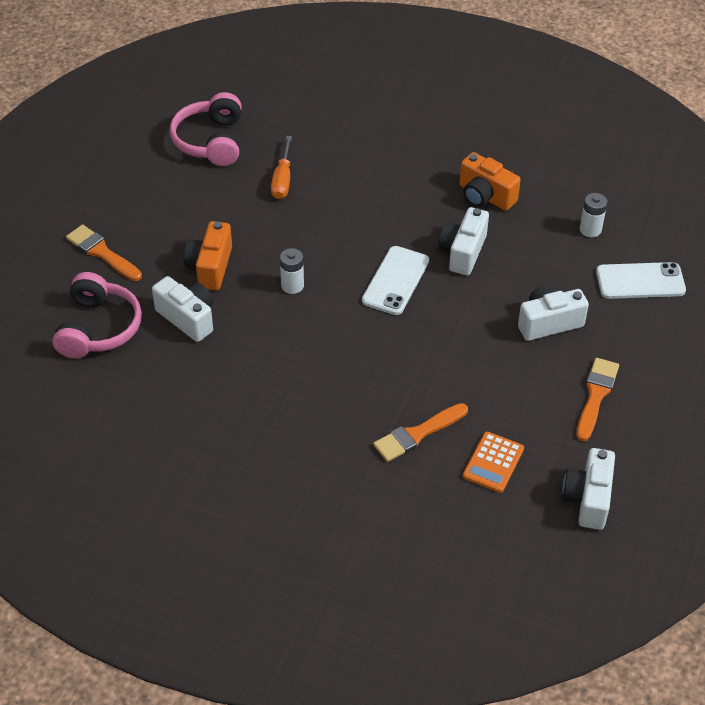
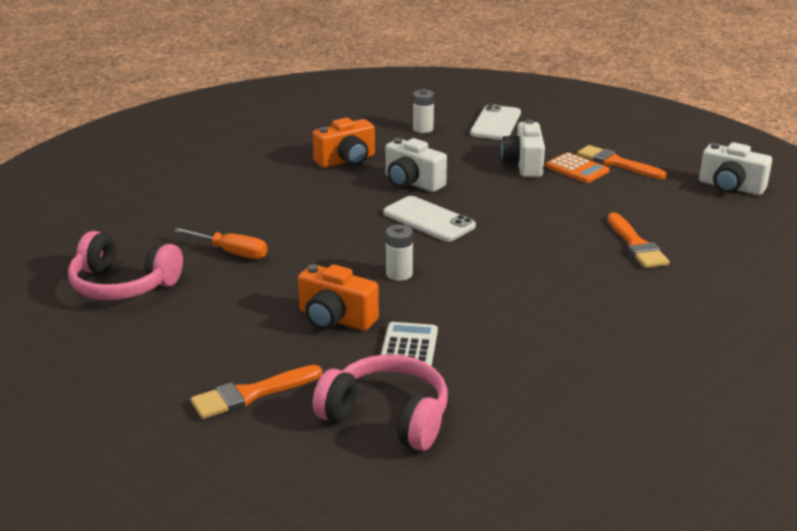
camera: 70 degrees left, 20 degrees down
(188, 318) = (409, 347): white camera -> white calculator
(493, 462) = (681, 217): orange calculator -> orange calculator (576, 169)

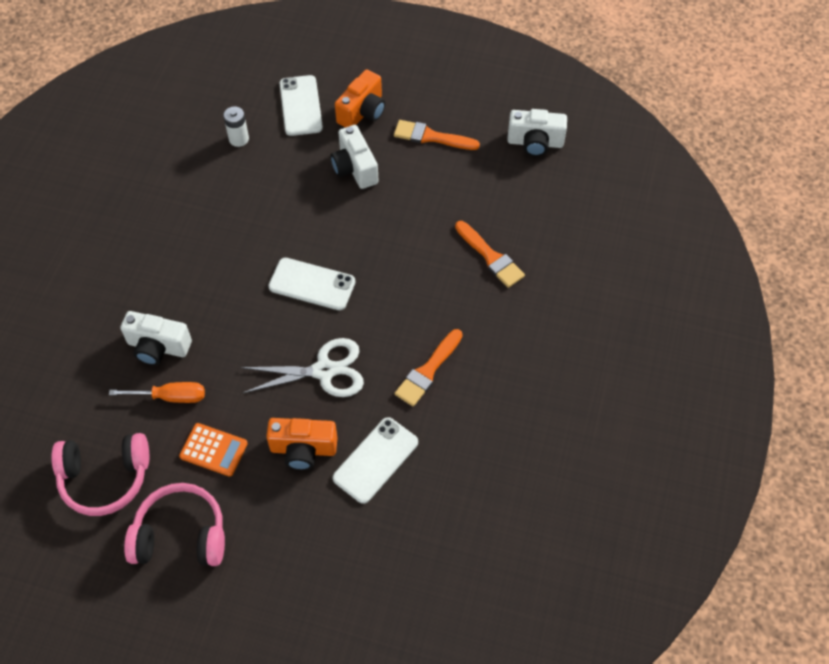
camera: 25 degrees left, 30 degrees up
(251, 394) = (287, 564): orange brush -> orange brush (428, 371)
(346, 160) = (195, 218): orange camera -> orange camera (362, 112)
(387, 417) = (397, 545): pink headphones -> pink headphones (181, 535)
(399, 274) = (324, 371): white battery -> white scissors
(409, 347) = (375, 460): white calculator -> white phone
(412, 183) = (271, 233): white camera -> white camera (158, 347)
(576, 169) = (402, 159): orange calculator -> orange calculator (213, 450)

